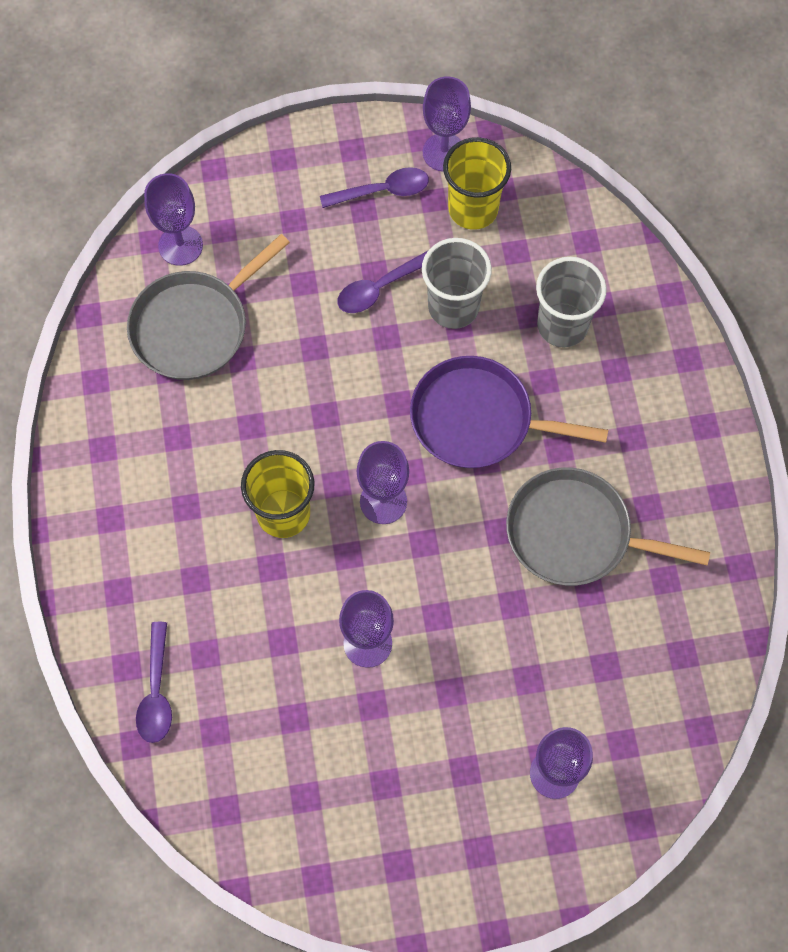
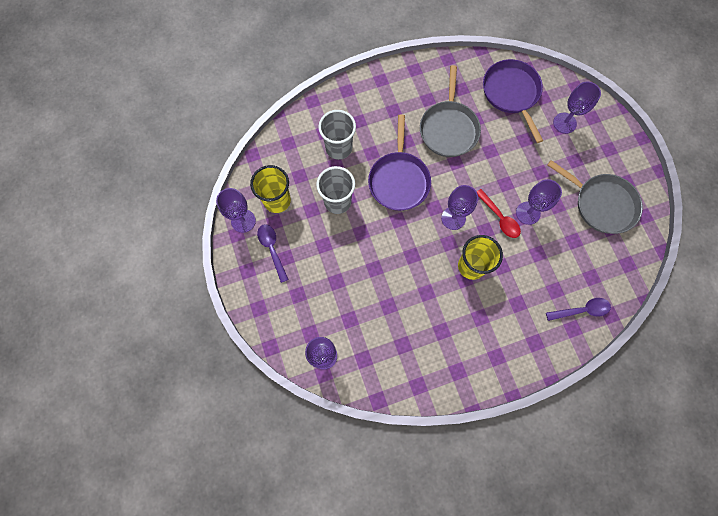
camera: 100 degrees left, 5 degrees up
(194, 326) = (374, 336): grey pan -> grey pan (601, 204)
(368, 587) = (499, 218): none -> red spoon
(380, 288) = (332, 240): purple spoon -> none
(641, 679) = (511, 93): none -> purple pan

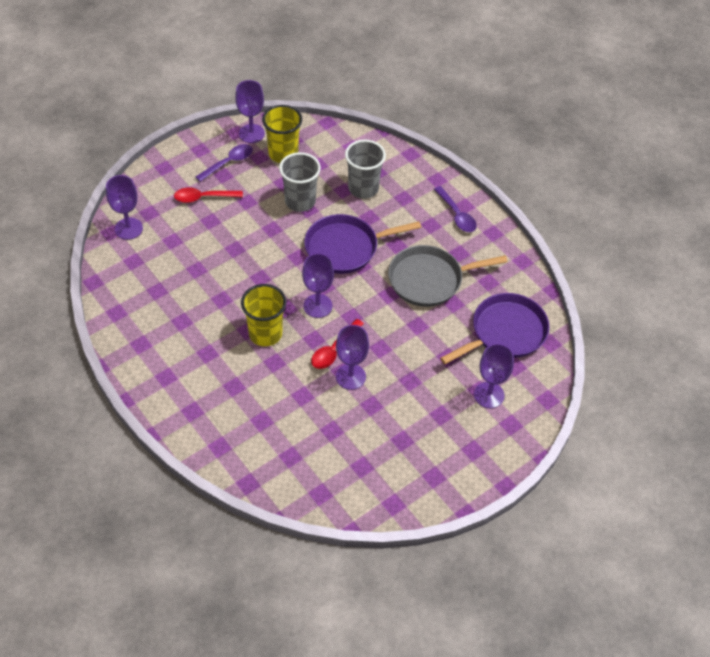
camera: 70 degrees right, 20 degrees down
(307, 281) = (203, 197): none -> red spoon
(581, 310) = (245, 451): purple spoon -> purple spoon (456, 215)
(601, 204) = (391, 453): grey pan -> none

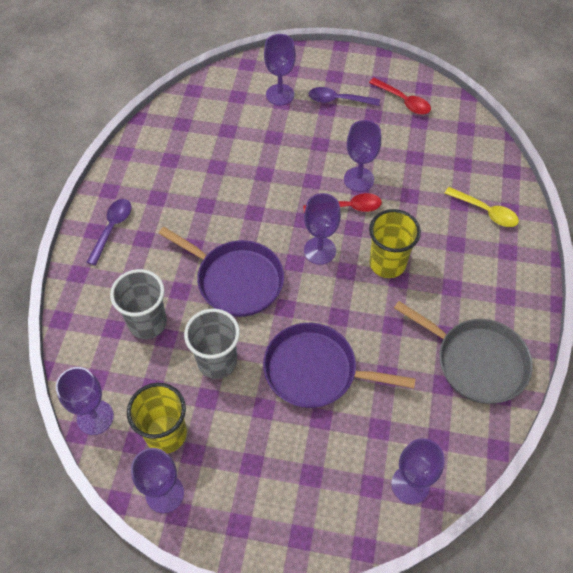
camera: 130 degrees left, 5 degrees up
(203, 197) = (300, 453): red spoon -> red spoon (403, 101)
(228, 162) = (229, 476): purple spoon -> purple spoon (338, 100)
(236, 429) = (485, 211): none -> yellow spoon
(328, 133) = (95, 417): none -> purple goblet
(429, 280) = (209, 197): grey pan -> grey pan (477, 362)
(505, 332) = (211, 119): purple pan -> purple pan (315, 370)

